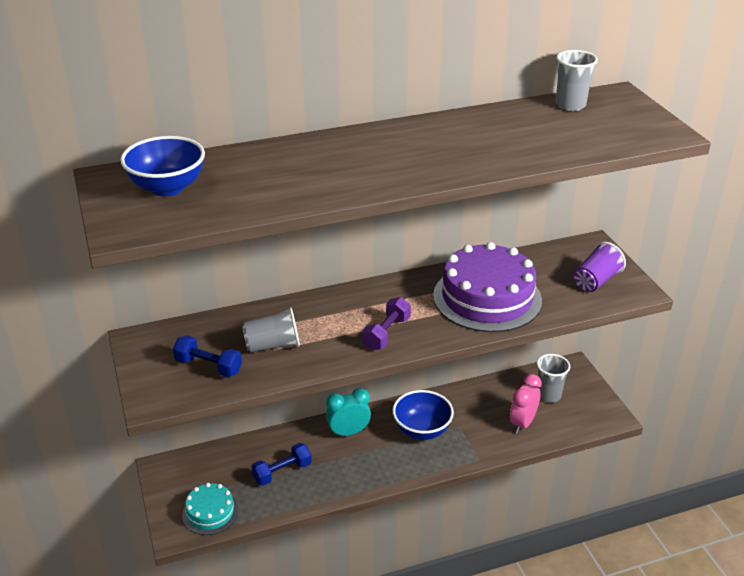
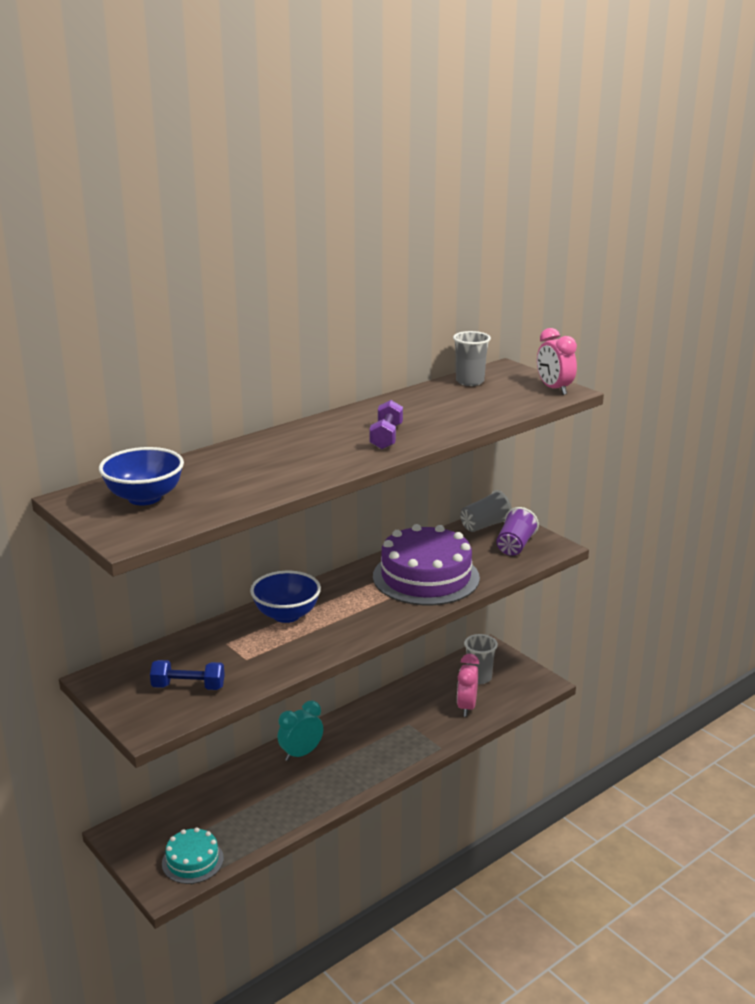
camera: 20 degrees left, 10 degrees down
(272, 345) = (243, 656): grey cup -> grey cup (484, 525)
(282, 472) = (250, 805): blue dumbbell -> none
(386, 333) = (349, 624): purple dumbbell -> purple dumbbell (386, 437)
(422, 430) = (373, 735): blue bowl -> blue bowl (286, 615)
(657, 128) = (554, 389): none -> pink clock

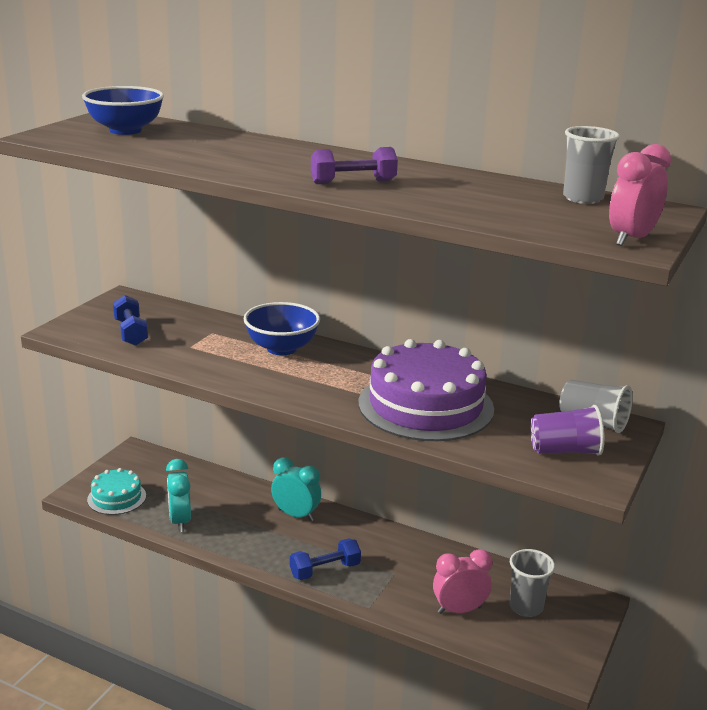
camera: 65 degrees right, 0 degrees up
(262, 825) = (180, 521): none -> turquoise clock
(385, 757) = (325, 570): none -> blue dumbbell

